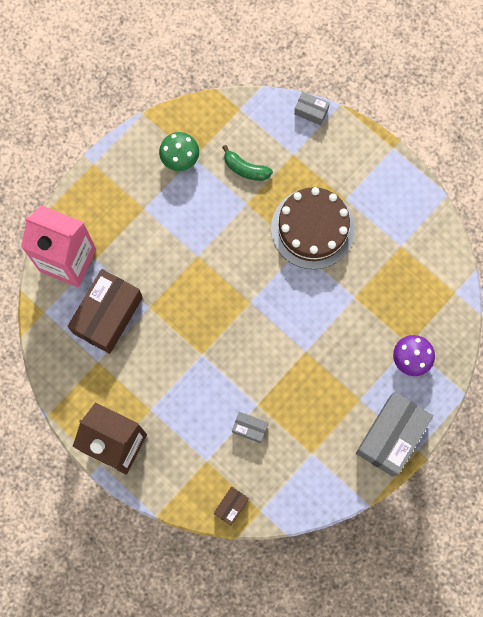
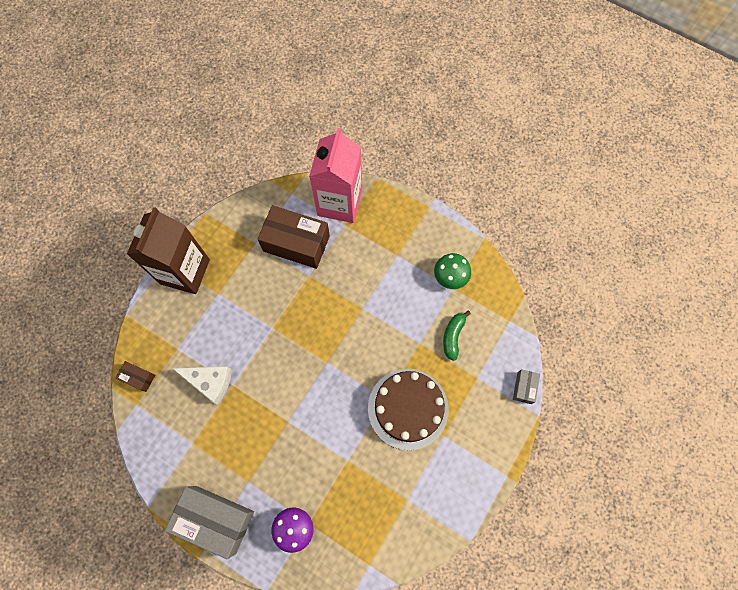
camera: 80 degrees right, 5 degrees down
(250, 428) = (210, 382): grey box -> white cheese

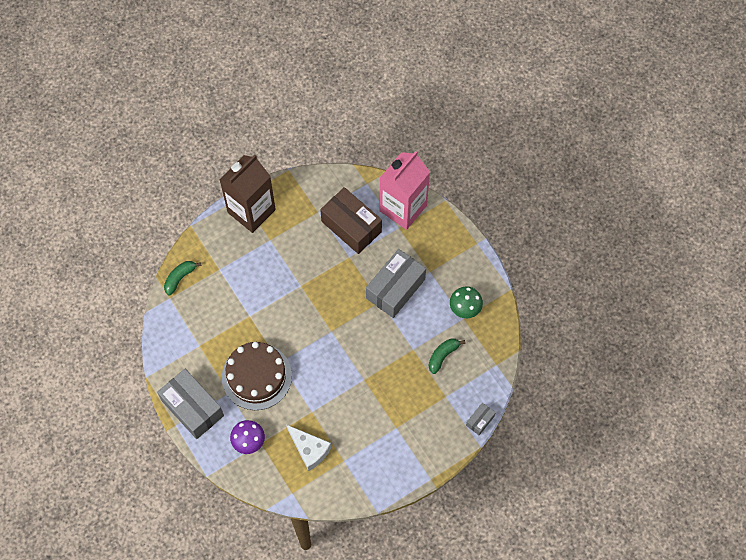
camera: 25 degrees right, 5 degrees down
(138, 377) = (180, 278): brown box -> green banana
(210, 382) = (233, 306): white cheese -> white cheese (309, 450)
(371, 288) = (395, 289): none -> grey box
(408, 408) = (378, 394): brown cake -> brown cake (256, 376)

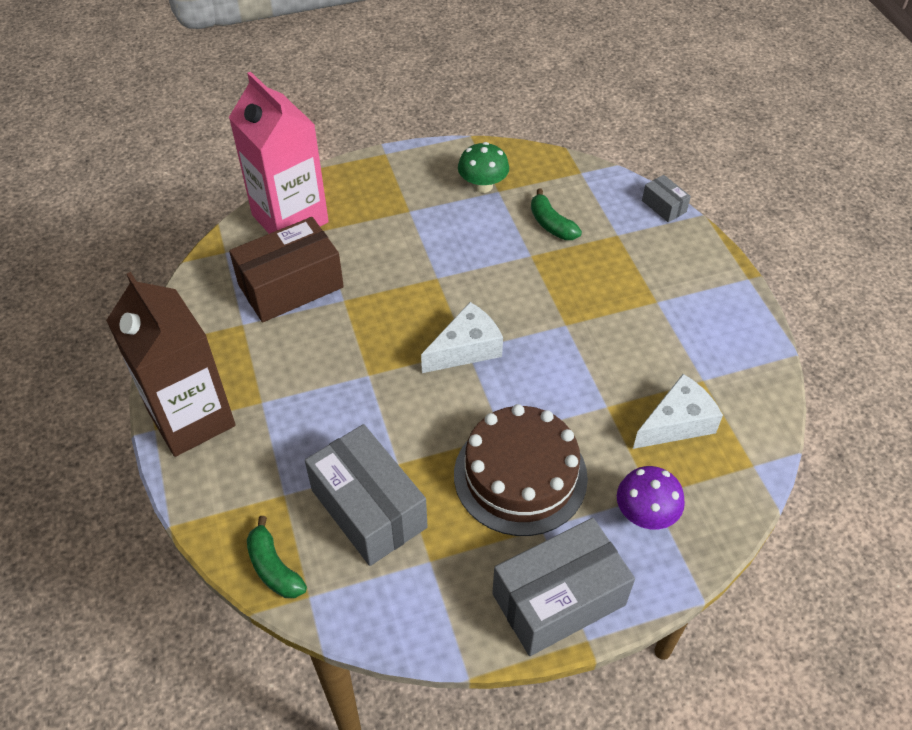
camera: 75 degrees left, 15 degrees down
(331, 330) = (466, 349): none -> white cheese
(395, 289) = (422, 255): grey box -> grey box (368, 508)

